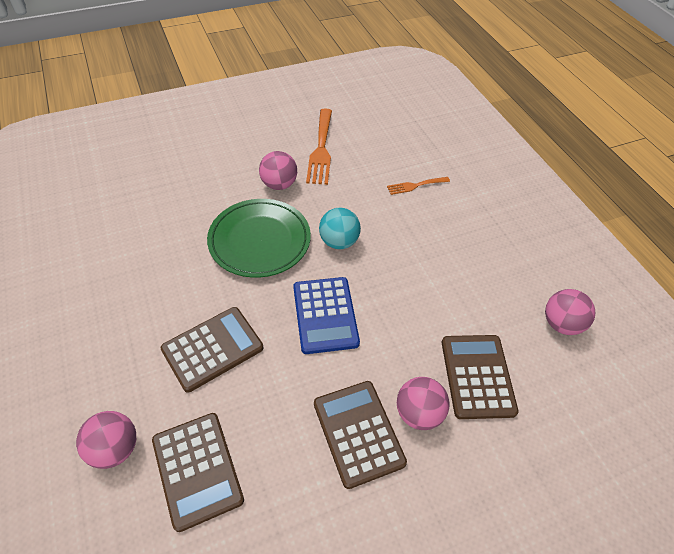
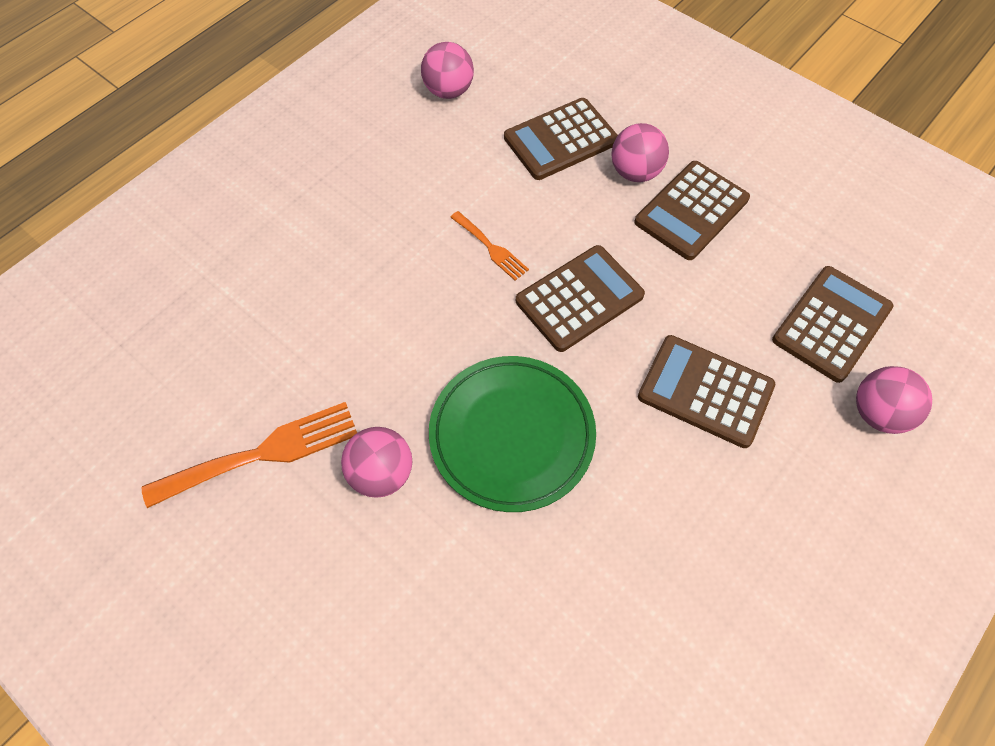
camera: 115 degrees left, 10 degrees up
(325, 315) = (579, 298): blue calculator -> brown calculator
(339, 242) = (454, 336): turquoise ball -> none
(415, 186) = (291, 289): orange fork -> orange fork (491, 248)

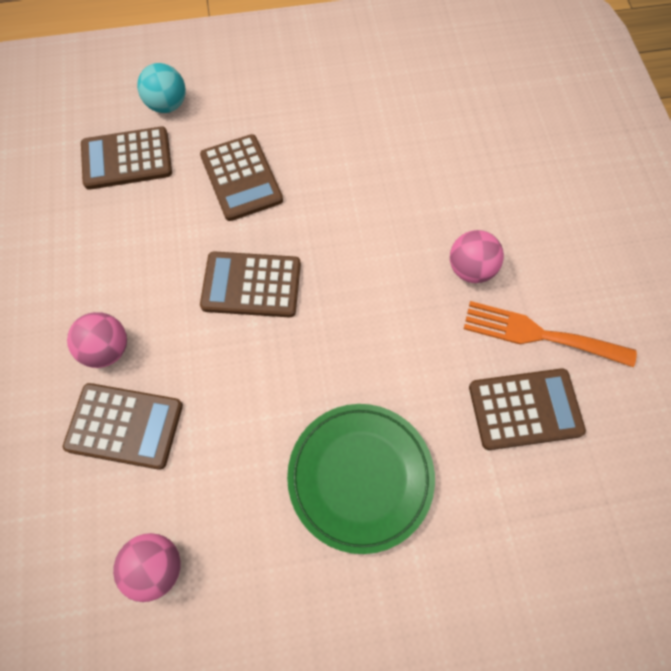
camera: 140 degrees left, 5 degrees up
(491, 248) = (272, 369): orange fork -> none
(512, 435) = (375, 235): green plate -> green plate (360, 477)
(691, 211) = (109, 288): brown calculator -> brown calculator (525, 409)
(878, 413) = (167, 105): pink ball -> turquoise ball

